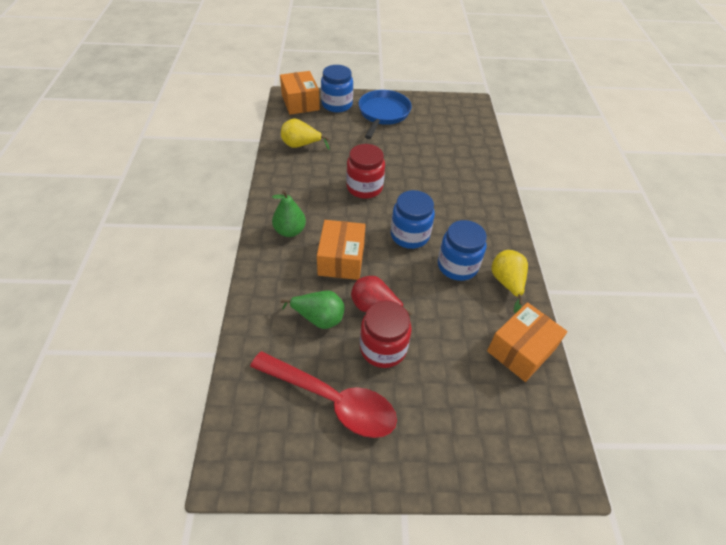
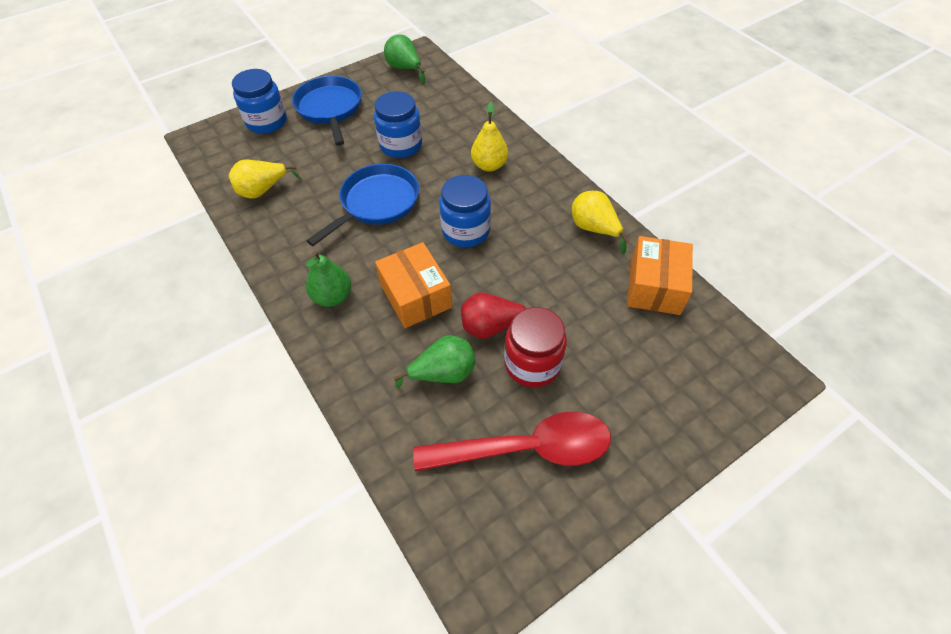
camera: 30 degrees left, 5 degrees up
(300, 102) = (219, 139): orange box -> none
(364, 187) = (376, 203): red jar -> blue pan
(455, 109) = (405, 69): none -> green pear
(457, 266) = (536, 237): blue jar -> blue jar (401, 145)
(462, 200) = (489, 165): none -> yellow pear

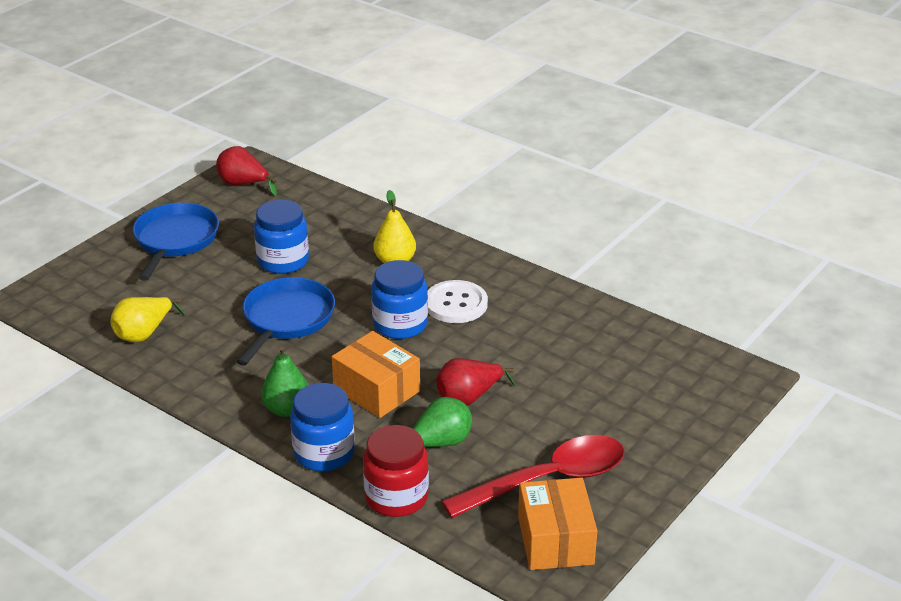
camera: 20 degrees left, 20 degrees down
(267, 122) = (103, 267): blue jar -> blue jar (324, 453)
(330, 109) = (175, 240): blue pan -> blue pan turned 45 degrees clockwise
(405, 69) = (243, 184): green pear -> red pear
(522, 220) = (456, 304): none -> white button
(532, 364) = (524, 417): red jar -> red jar (396, 497)
(594, 229) = (534, 296): yellow pear -> none
(654, 287) = (616, 332): orange box -> orange box (555, 540)

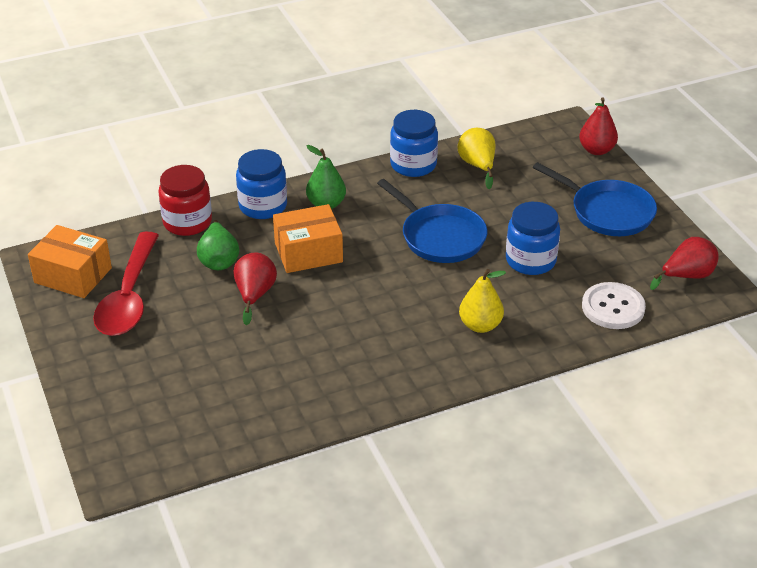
camera: 120 degrees right, 5 degrees up
(67, 271) = (596, 150): none -> red pear
(400, 324) = (381, 294): blue jar -> blue jar (413, 165)
(456, 304) = (384, 337): white button -> white button (613, 307)

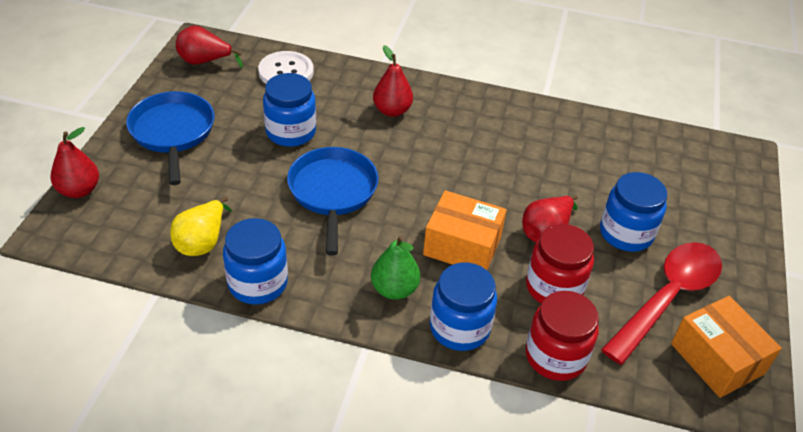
camera: 145 degrees left, 5 degrees up
(190, 328) = (626, 233): none -> blue jar
(219, 260) = (554, 287): green pear -> red jar
(480, 325) = (392, 111): yellow pear -> red pear

